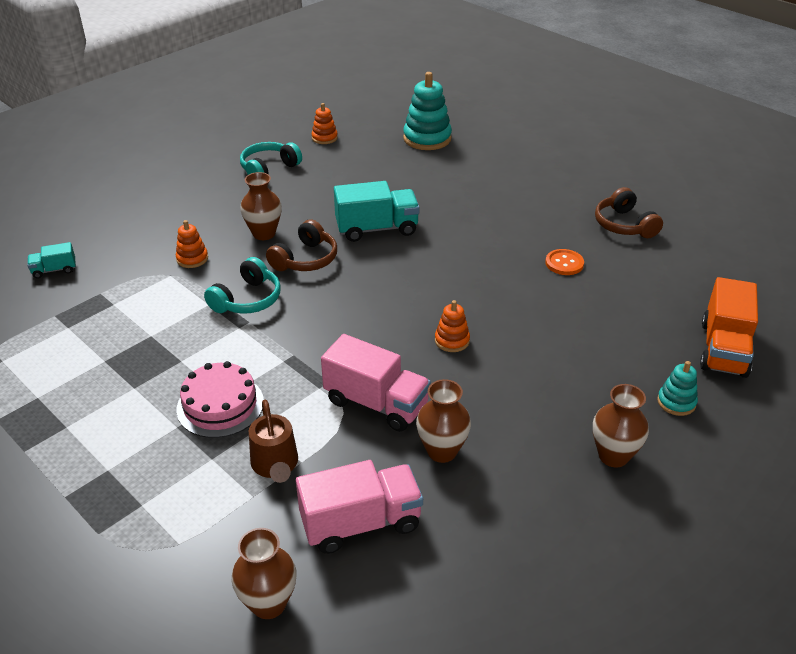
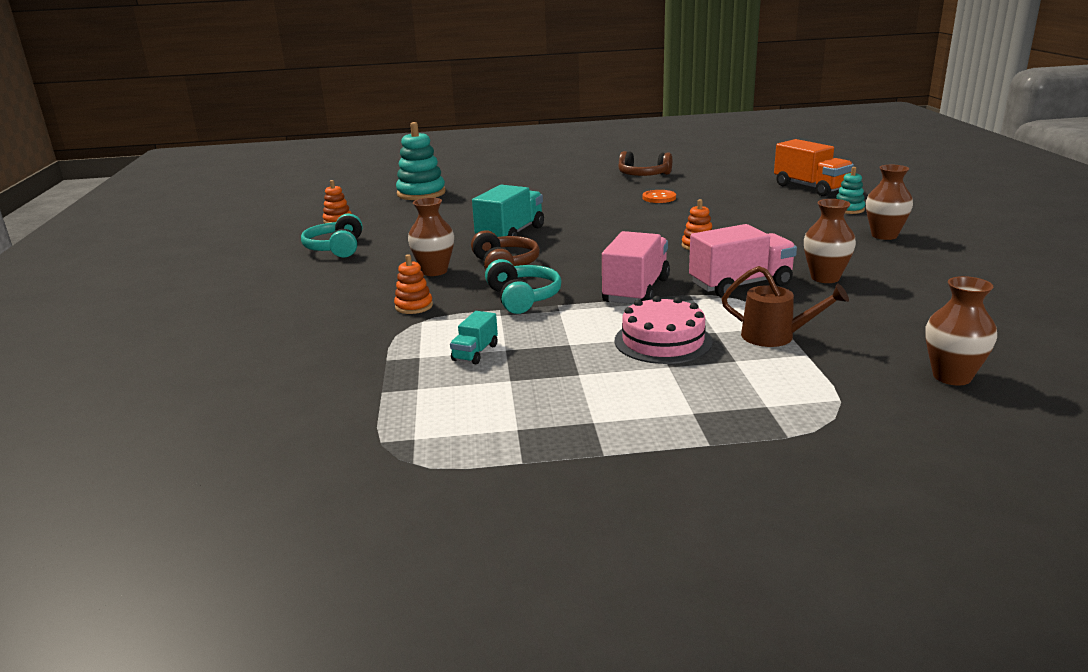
camera: 50 degrees left, 15 degrees down
(54, 270) = (294, 375): turquoise truck -> turquoise truck (475, 353)
(361, 523) = (881, 322): pink truck -> pink truck (636, 291)

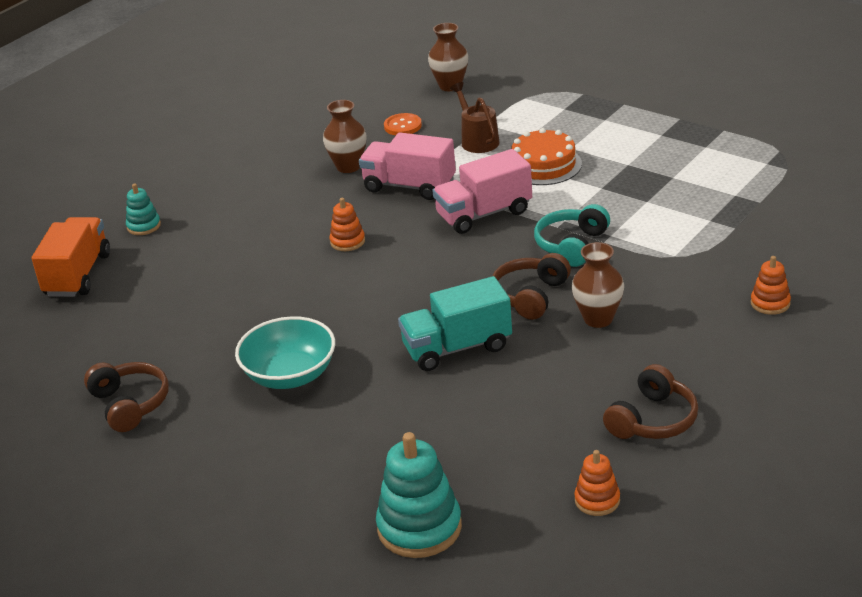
camera: 135 degrees left, 10 degrees up
(336, 248) = (653, 420): turquoise headphones -> brown headphones
(414, 306) = (664, 276): orange stacking toy -> orange stacking toy (770, 303)
(475, 353) = (669, 207): turquoise truck -> none
(587, 201) = (290, 375): none -> turquoise bowl
(659, 198) = (220, 339): orange button -> orange button (402, 126)
(663, 341) = (544, 165): pink cake -> orange cake
(884, 235) = (210, 184): brown vase -> none

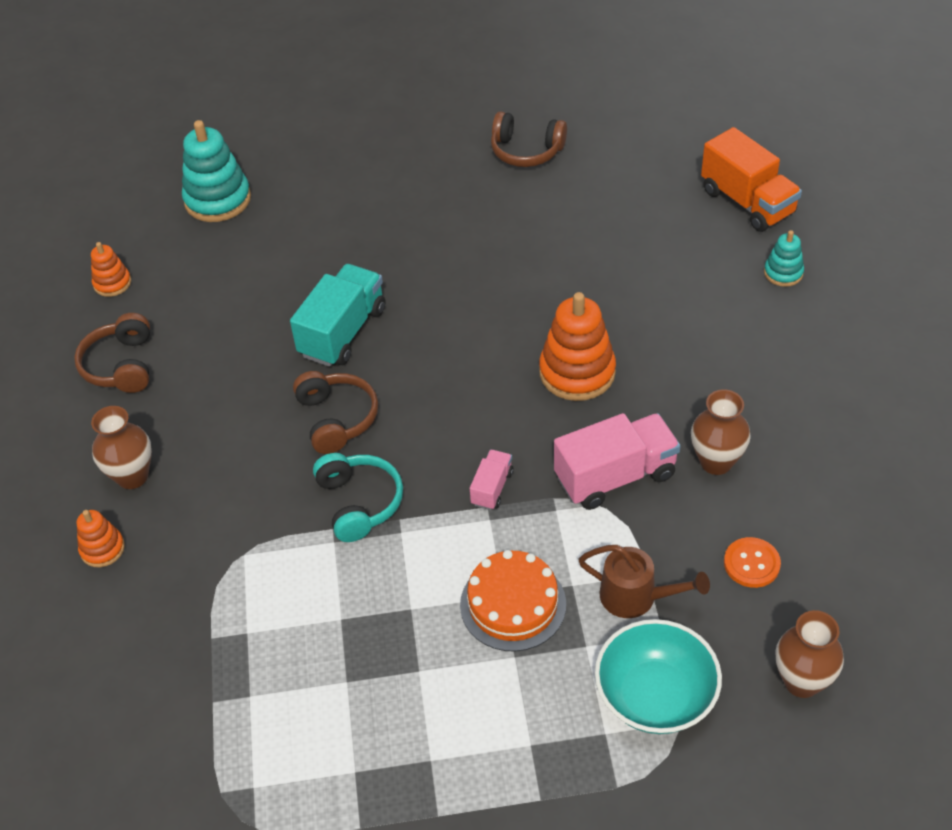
camera: 135 degrees right, 15 degrees up
(290, 375) = (444, 234): turquoise bowl -> turquoise bowl (655, 695)
(347, 241) = (577, 372): orange stacking toy -> orange stacking toy, size x1.86
(484, 214) = (492, 488): pink truck -> pink truck, size x0.51
(598, 319) = (251, 432): brown vase -> brown vase (132, 476)

